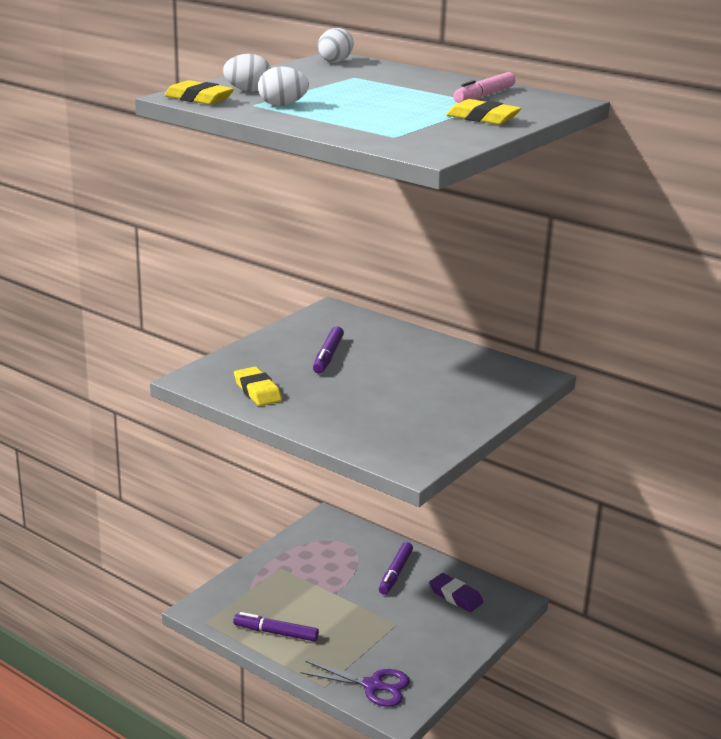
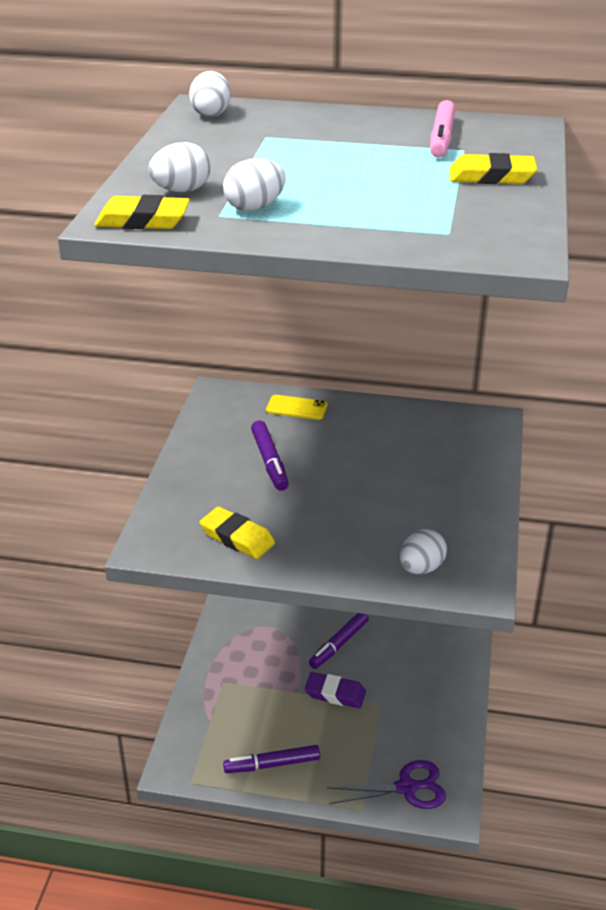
camera: 25 degrees left, 10 degrees up
(377, 444) = (421, 568): none -> white egg
(383, 331) = (296, 408): none -> yellow phone
(395, 573) = (339, 644): purple marker -> purple marker turned 45 degrees clockwise
(455, 596) = (411, 649): purple eraser -> purple eraser (335, 694)

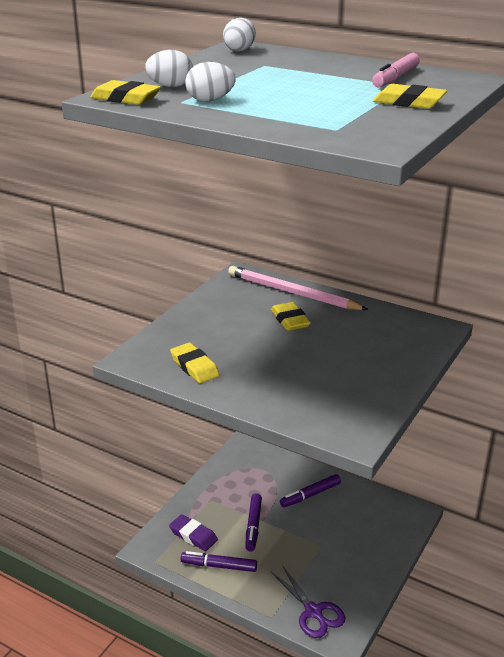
camera: 20 degrees right, 5 degrees down
(269, 461) = (249, 323): purple marker -> purple marker (253, 526)
(296, 408) = (292, 293): yellow phone -> pink pencil
(316, 447) = (290, 320): none -> yellow eraser
(335, 694) = (290, 529): purple eraser -> purple eraser (193, 535)
(406, 788) = (313, 611): purple scissors -> purple scissors turned 45 degrees clockwise
(421, 568) = (319, 416): white egg -> none

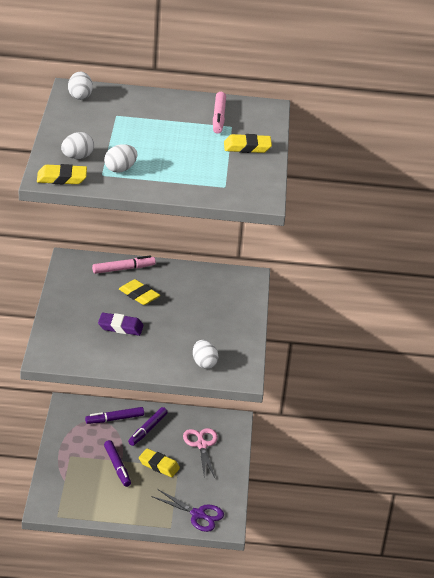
camera: 30 degrees left, 5 degrees up
(193, 535) = (74, 488): purple eraser -> purple eraser (120, 327)
(194, 367) = (97, 352): yellow eraser -> yellow eraser (159, 465)
(219, 566) = (109, 504): purple marker -> purple marker (114, 419)
(292, 293) = (123, 269): pink pencil -> pink marker
(315, 409) = (204, 363): none -> white egg
(362, 529) = (201, 445): none -> pink scissors

